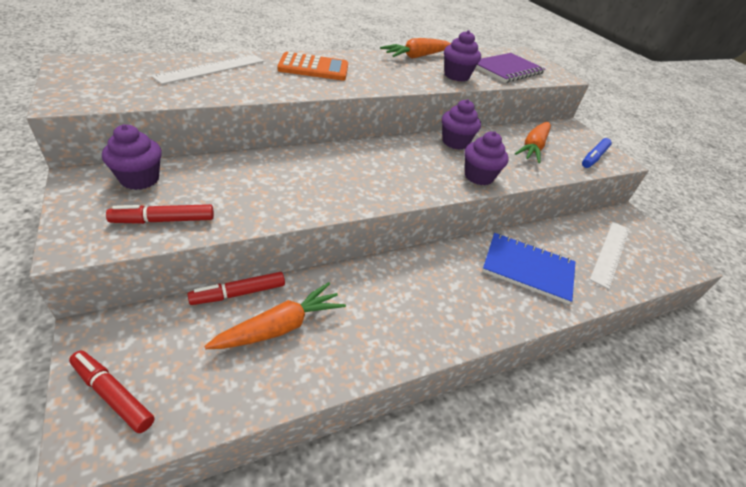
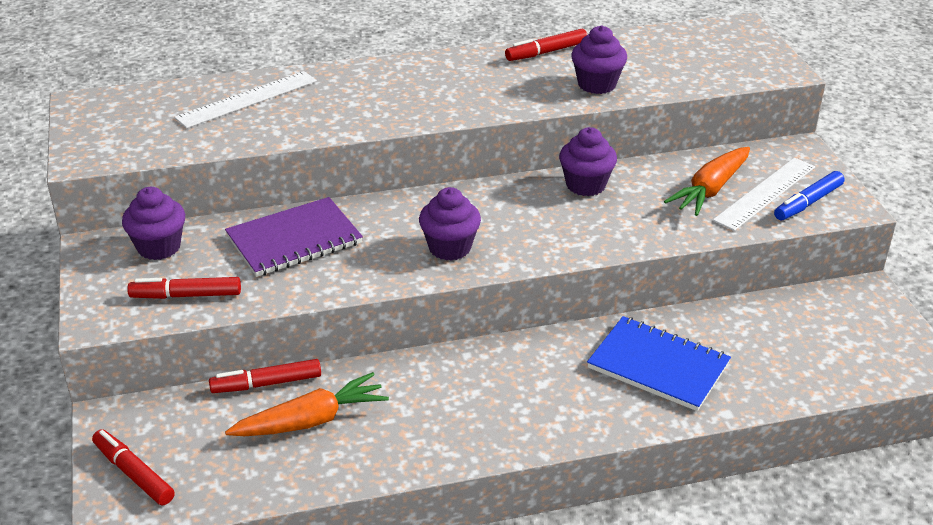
camera: 15 degrees right, 5 degrees down
(313, 68) = (383, 87): orange calculator -> none
(416, 56) = (546, 52): orange carrot -> red marker
(478, 176) = (600, 237): purple cupcake -> purple cupcake (449, 248)
(507, 70) = (689, 66): purple notebook -> purple notebook (294, 240)
(610, 253) = (803, 347): white ruler -> white ruler (765, 193)

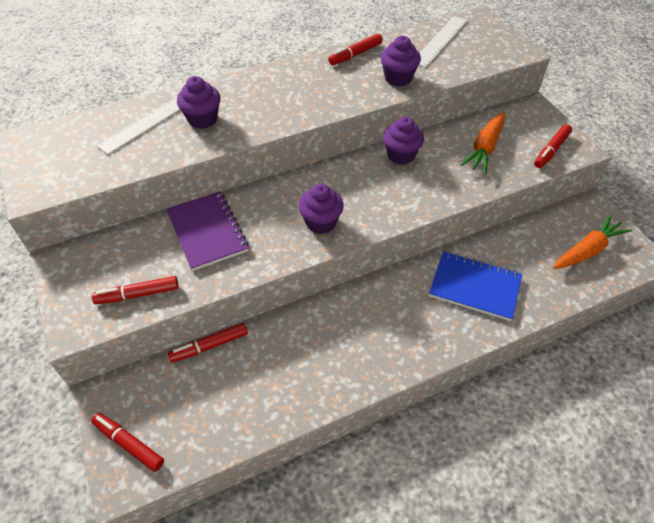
camera: 10 degrees left, 15 degrees up
(159, 247) = (107, 253): purple cupcake -> purple cupcake (203, 119)
(294, 240) = (207, 231): purple notebook -> purple notebook turned 75 degrees counterclockwise
(311, 420) = (249, 373): orange carrot -> orange carrot (587, 250)
(765, 193) = (521, 146): white ruler -> white ruler (440, 41)
(808, 203) = (551, 150): blue marker -> red marker

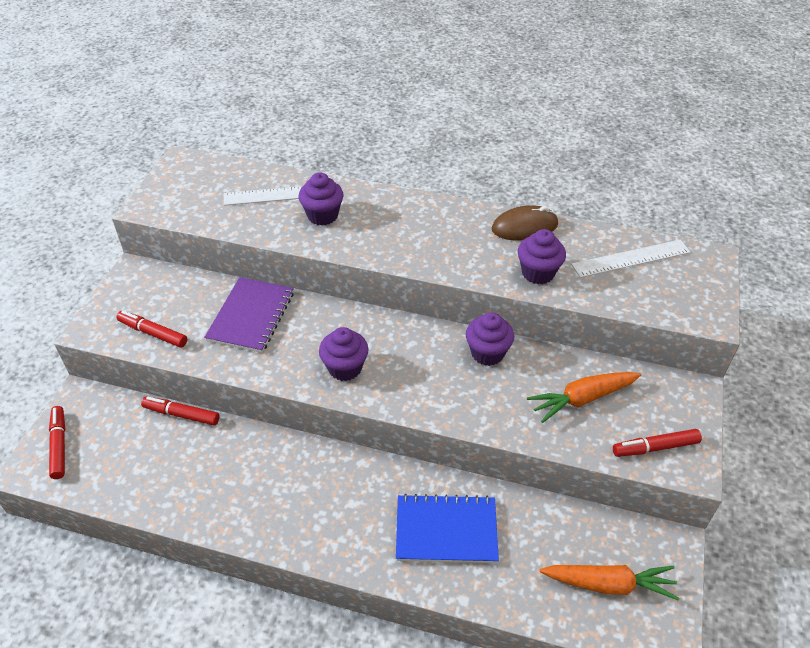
camera: 40 degrees right, 5 degrees down
(355, 54) = (524, 227): red marker -> brown mouse
(475, 287) = (446, 530): blue notebook -> blue notebook turned 60 degrees counterclockwise

